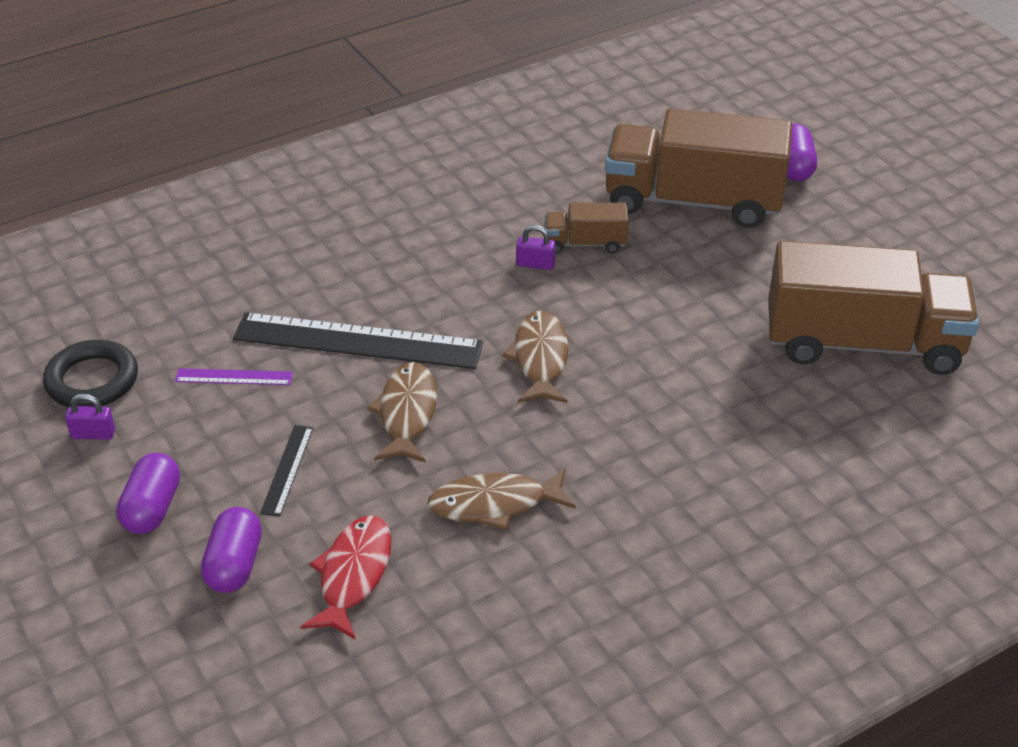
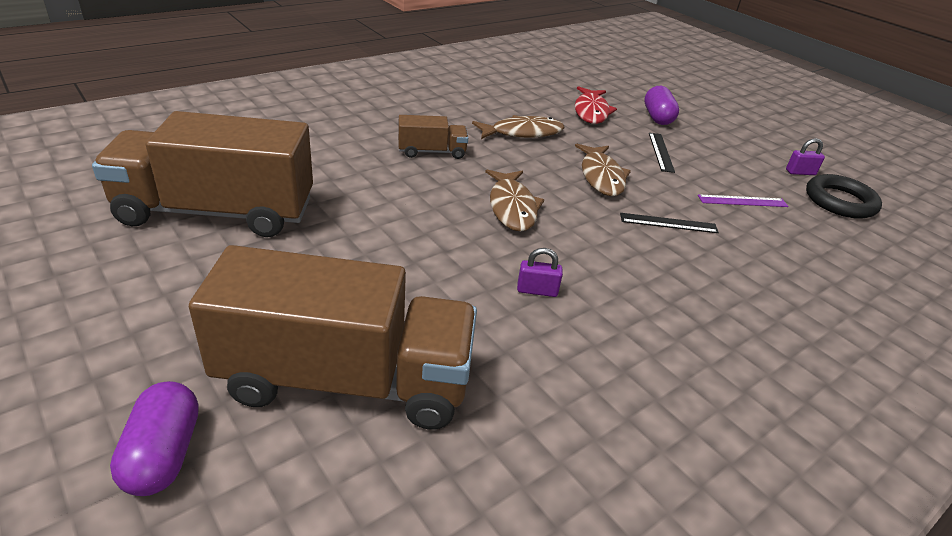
camera: 170 degrees right, 5 degrees down
(152, 508) = (724, 139): purple capsule -> none
(358, 341) = (668, 223): black ruler -> black ruler, size x0.46
(585, 243) = (486, 315): brown truck -> brown truck (432, 152)

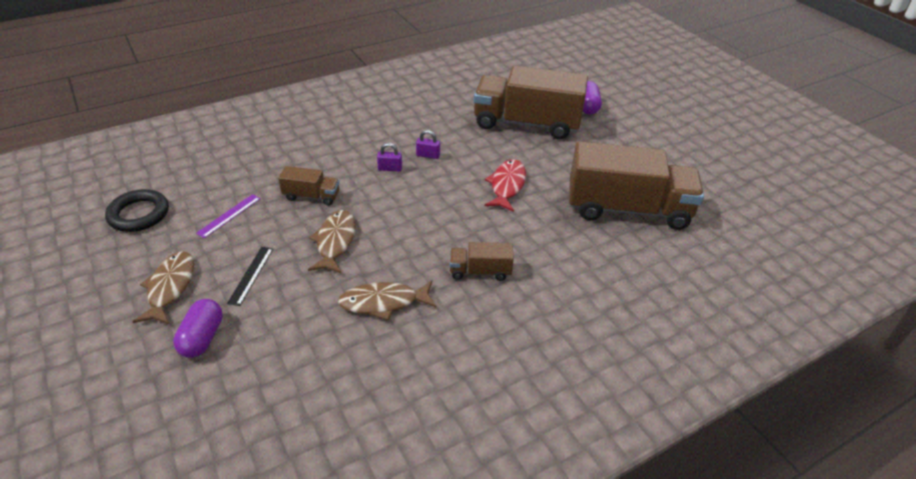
camera: 170 degrees left, 5 degrees up
(512, 207) = (424, 211): brown fish -> brown fish (170, 287)
(591, 111) = (281, 348): red fish -> red fish (507, 185)
(668, 223) = (311, 196): black ruler -> brown truck
(742, 201) = (229, 215): purple ruler -> purple ruler turned 60 degrees counterclockwise
(800, 172) = (130, 248): purple padlock -> purple padlock (390, 168)

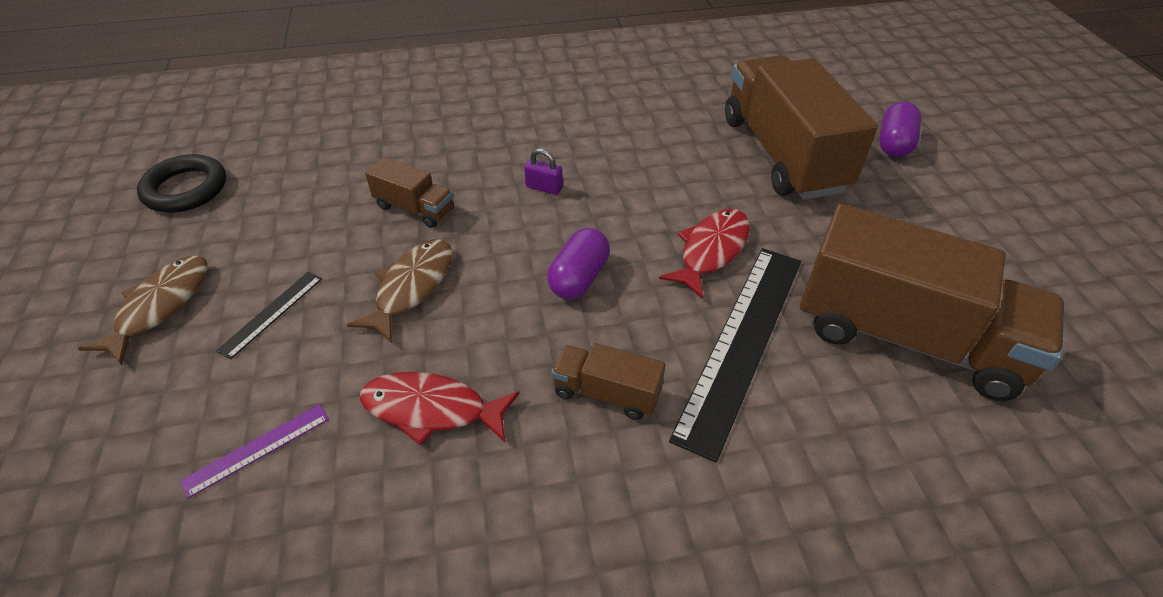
camera: 20 degrees right, 5 degrees up
(202, 338) = (154, 398): purple capsule -> purple capsule (579, 278)
(229, 215) = (293, 214): purple ruler -> purple ruler (257, 449)
(383, 302) = (432, 409): brown fish -> red fish
(428, 155) = (609, 177): purple padlock -> none
(526, 123) = (782, 154): brown truck -> brown truck turned 45 degrees clockwise
(542, 230) = (741, 342): none -> black ruler

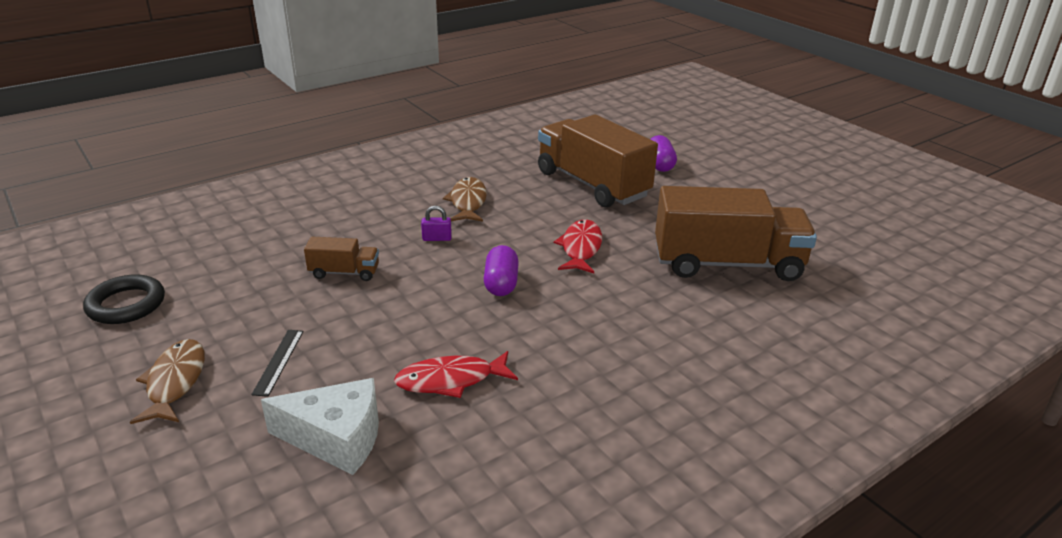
camera: 25 degrees left, 15 degrees down
(257, 449) = (336, 438): purple ruler -> white cheese
(411, 287) = (380, 319): brown fish -> brown fish (468, 202)
(606, 393) = (564, 339): brown truck -> none
(741, 342) = (632, 291): black ruler -> none

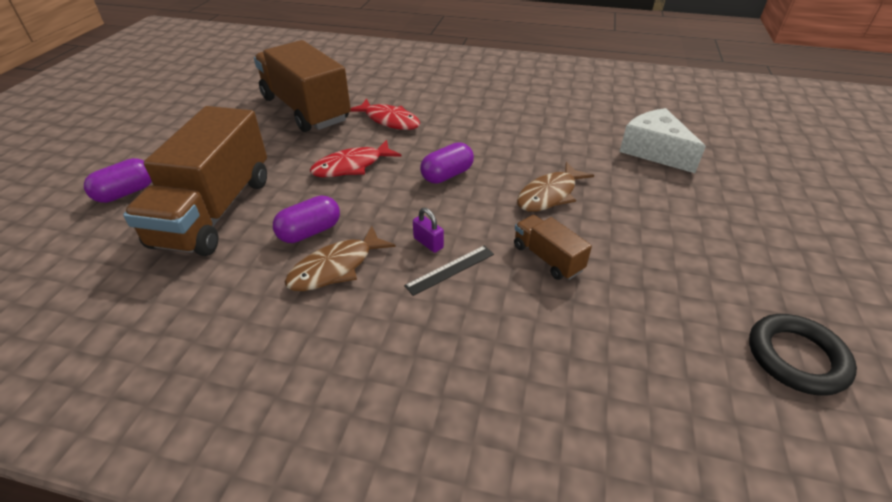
camera: 130 degrees left, 10 degrees up
(175, 382) = (753, 238): brown fish -> brown fish (549, 195)
(279, 361) = (662, 210): black ruler -> black ruler (450, 269)
(451, 380) = (561, 143): red fish -> red fish (389, 120)
(517, 205) = (310, 232): none -> purple capsule

